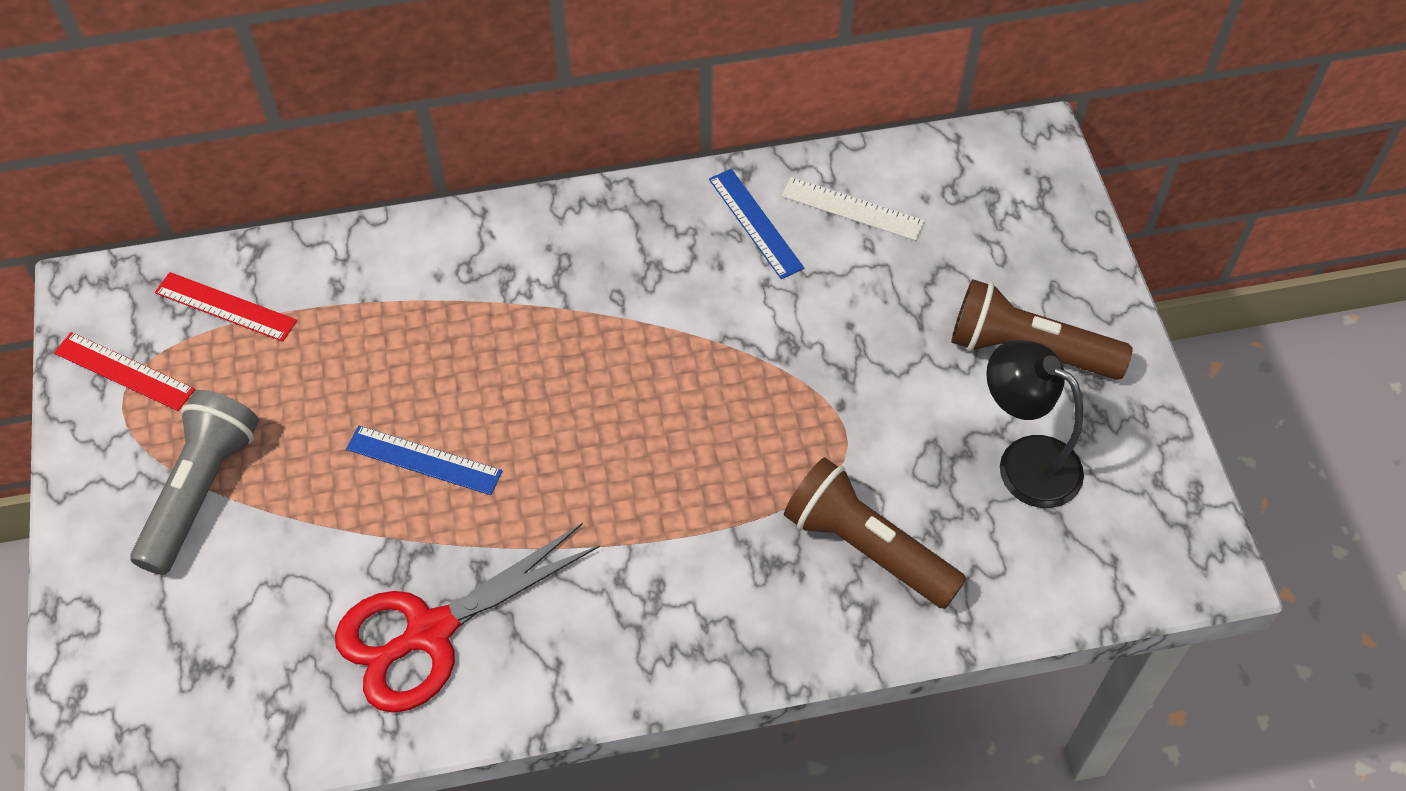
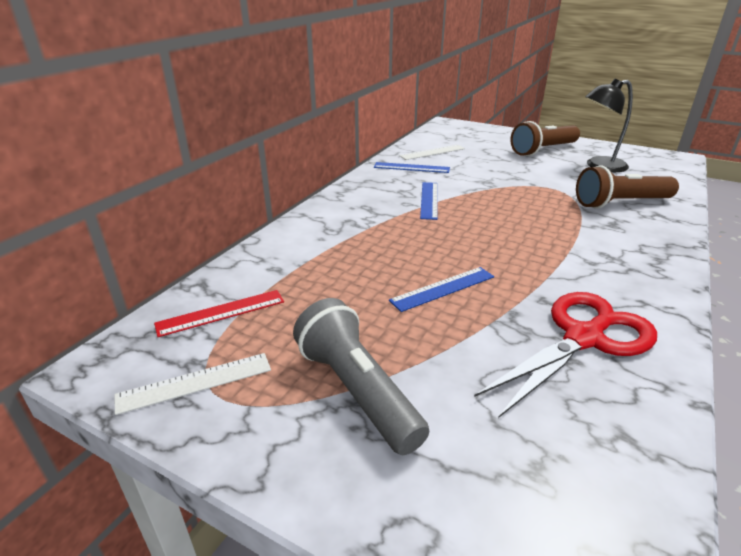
camera: 50 degrees left, 25 degrees down
(124, 371) = (195, 382): red ruler -> white ruler
(428, 633) = (584, 337): red scissors -> red scissors turned 135 degrees counterclockwise
(652, 314) = (429, 200): none -> blue ruler

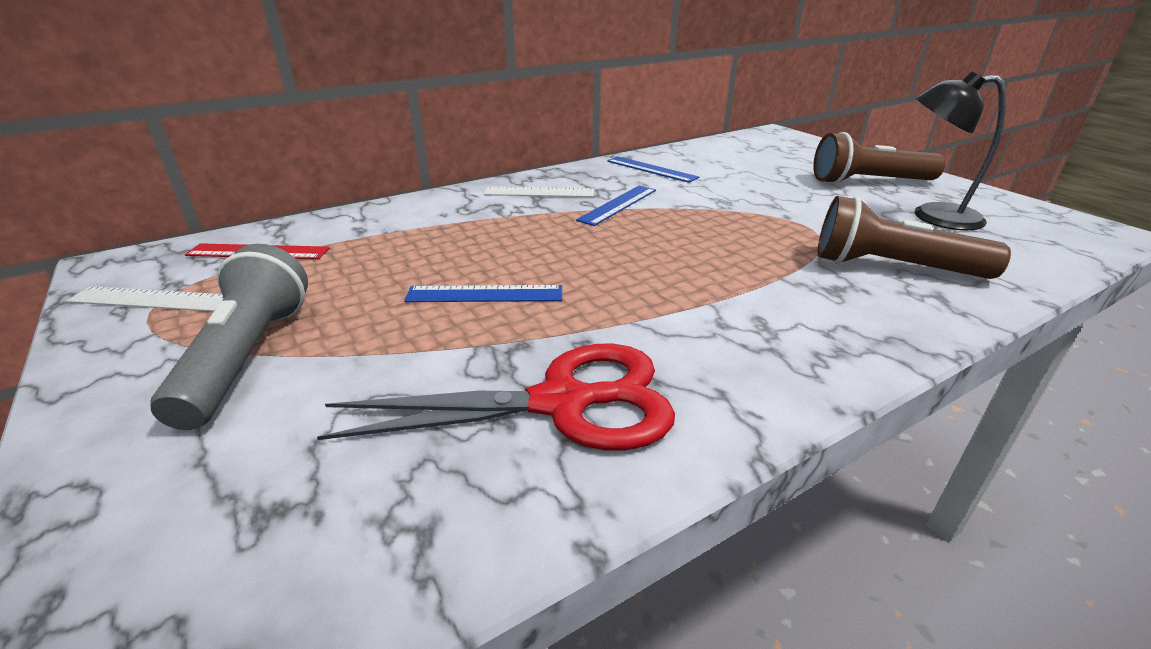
camera: 30 degrees right, 0 degrees up
(432, 152) = (703, 158): white ruler -> white ruler (539, 192)

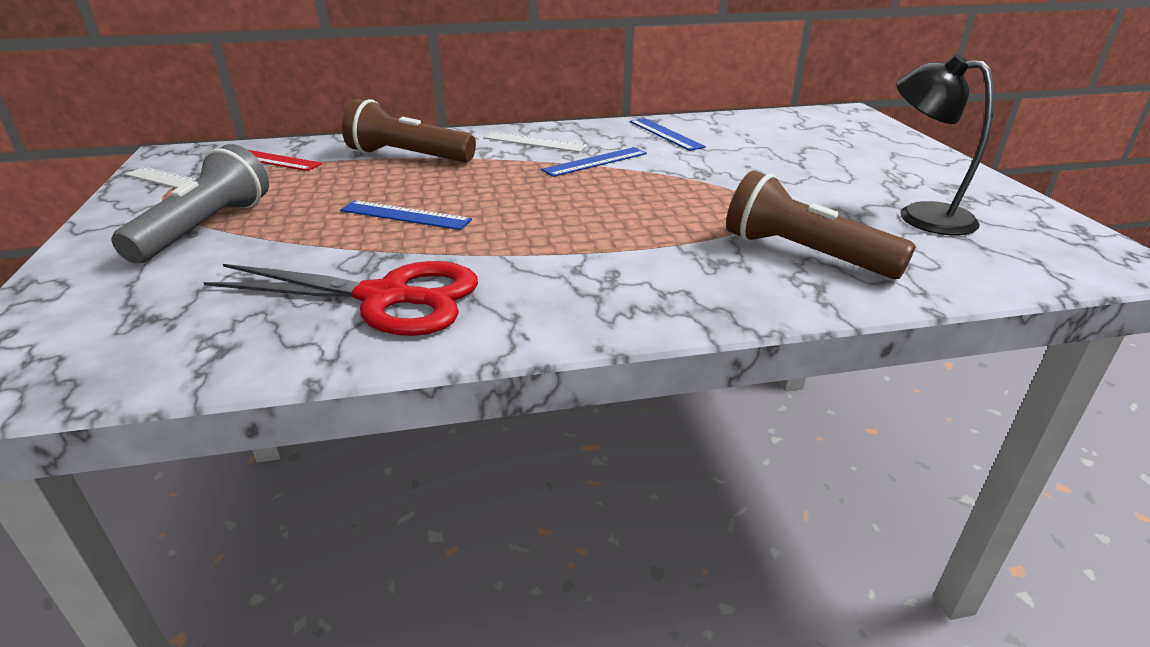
camera: 20 degrees right, 0 degrees up
(868, 182) = (892, 174): brown flashlight -> brown flashlight (408, 156)

